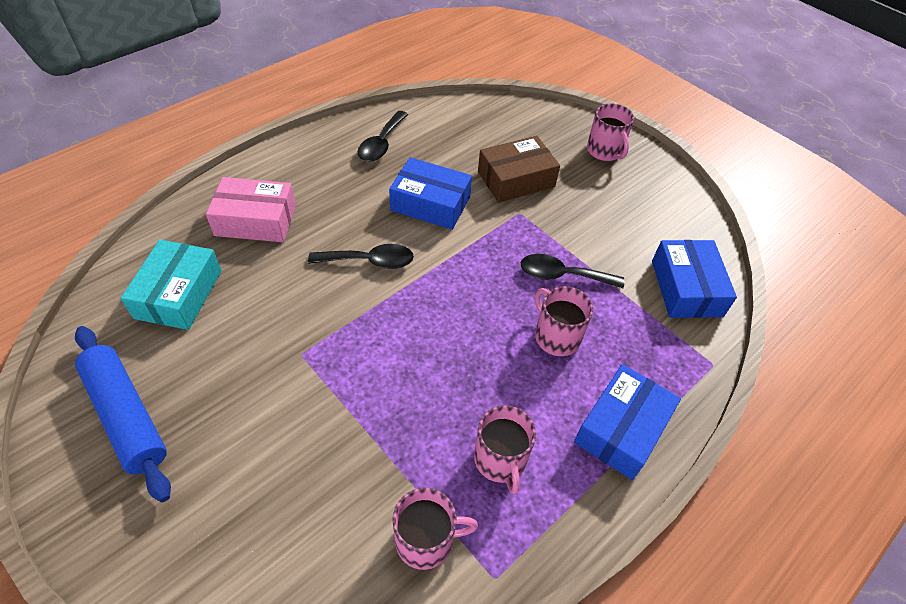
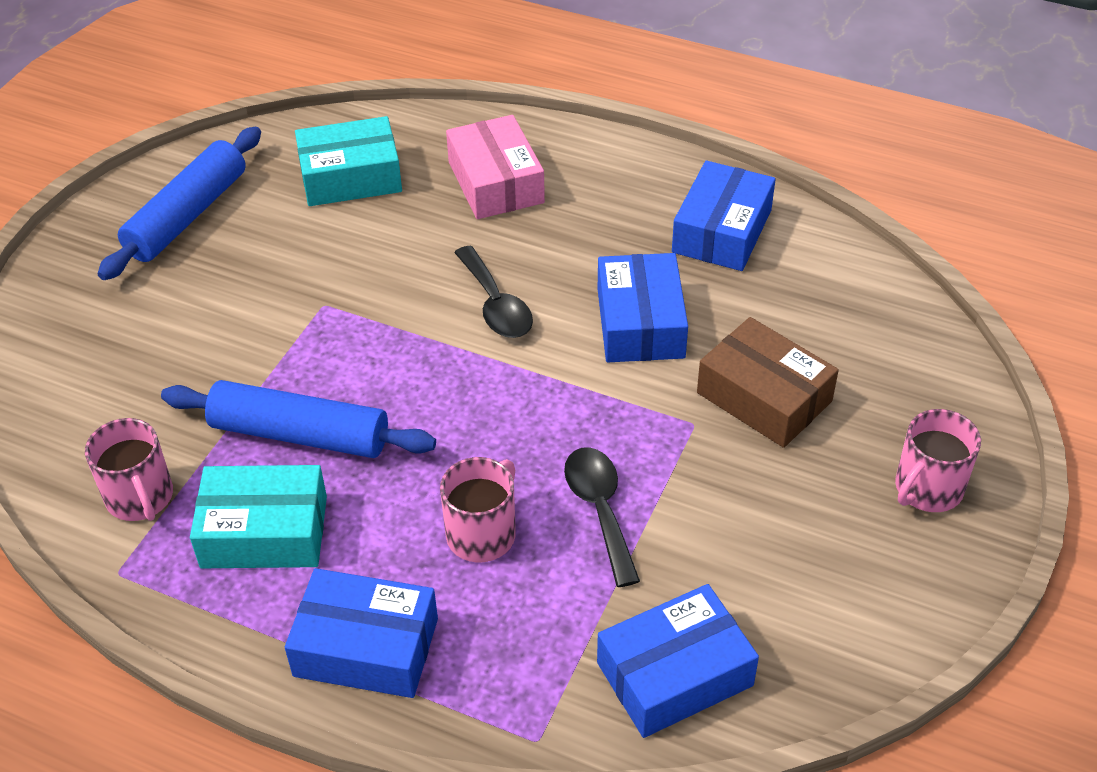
camera: 70 degrees right, 5 degrees down
(381, 143) = (721, 231): black spoon -> blue box
(420, 409) = (300, 434): none -> blue rolling pin
(500, 460) = (264, 531): pink mug -> turquoise box

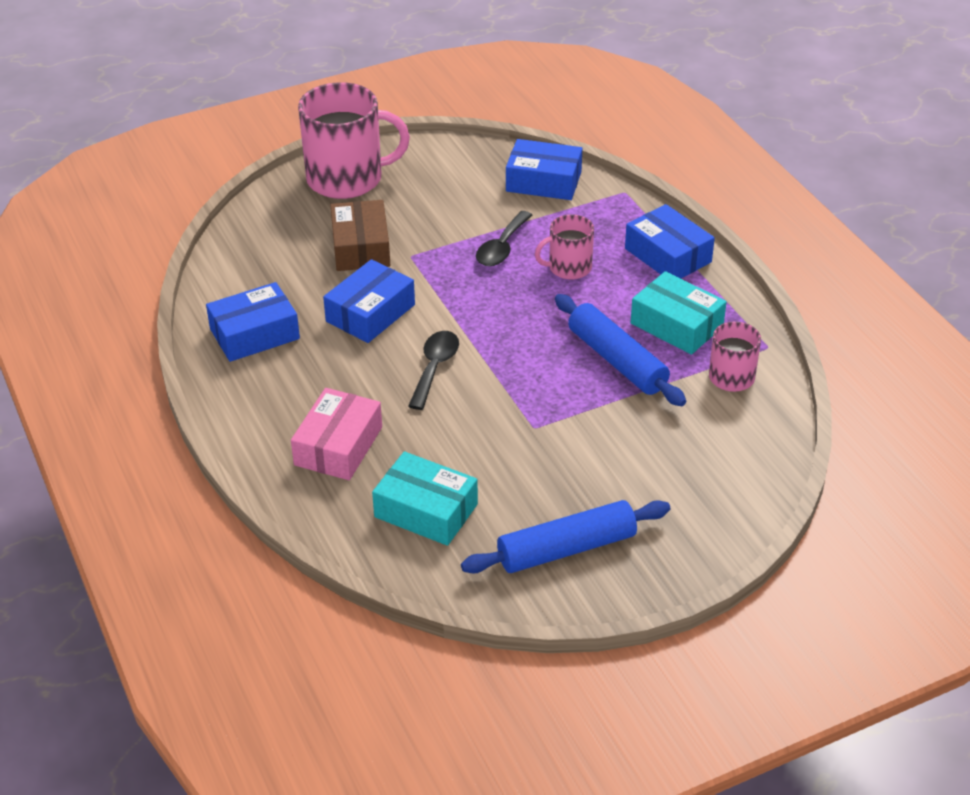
camera: 140 degrees left, 5 degrees down
(927, 488) = (347, 178): pink mug -> pink mug, size x1.89

